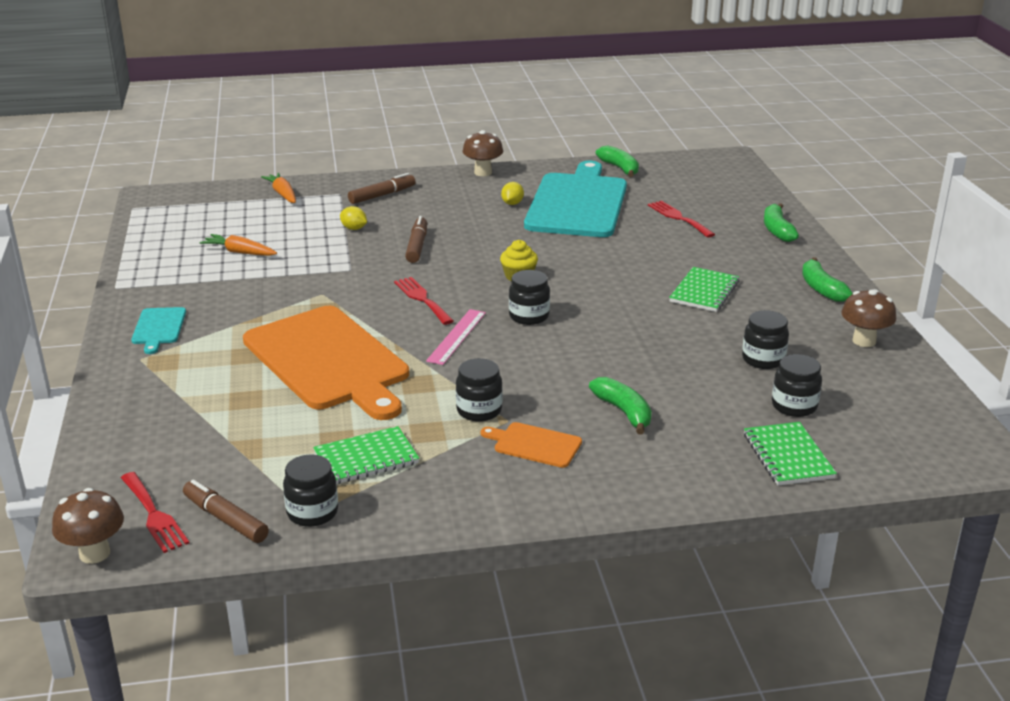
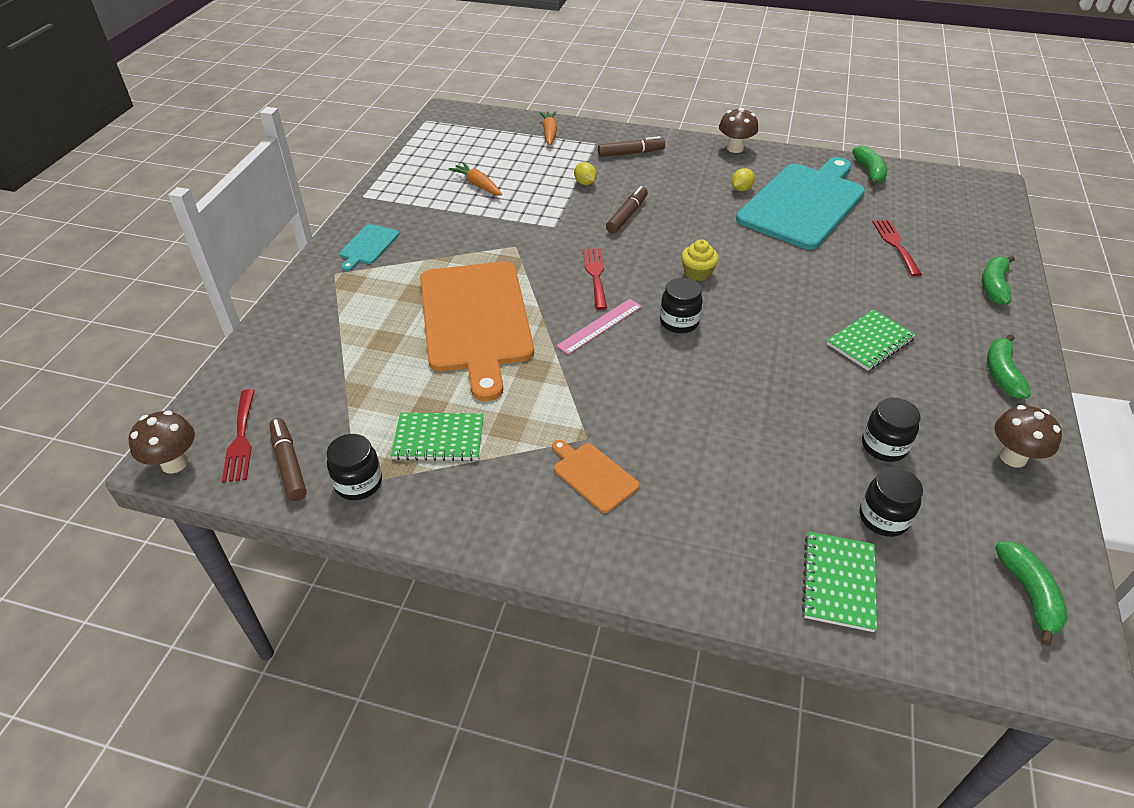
camera: 25 degrees right, 15 degrees up
(479, 410) = (568, 417): black jar -> none
(624, 412) = (701, 465): green banana -> green banana (1029, 594)

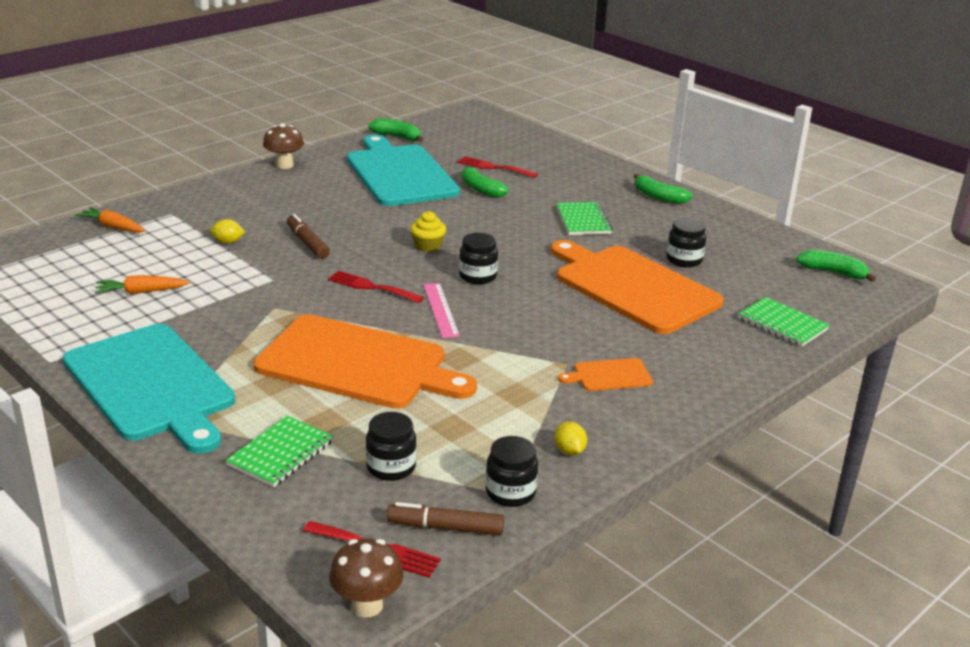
camera: 60 degrees left, 15 degrees down
(368, 246) = (151, 385): turquoise cutting board -> turquoise cutting board, size x2.37
(439, 438) = (496, 433): green notebook -> green notebook (281, 453)
(631, 153) = (216, 206): brown marker -> none
(741, 189) = (345, 186): yellow lemon -> yellow lemon (569, 451)
(778, 428) = (632, 287): none -> orange cutting board
(883, 518) = (743, 287): black jar -> black jar (391, 467)
(994, 286) = (576, 160): green banana -> green banana (480, 189)
(1013, 457) = (730, 228): brown mushroom -> none

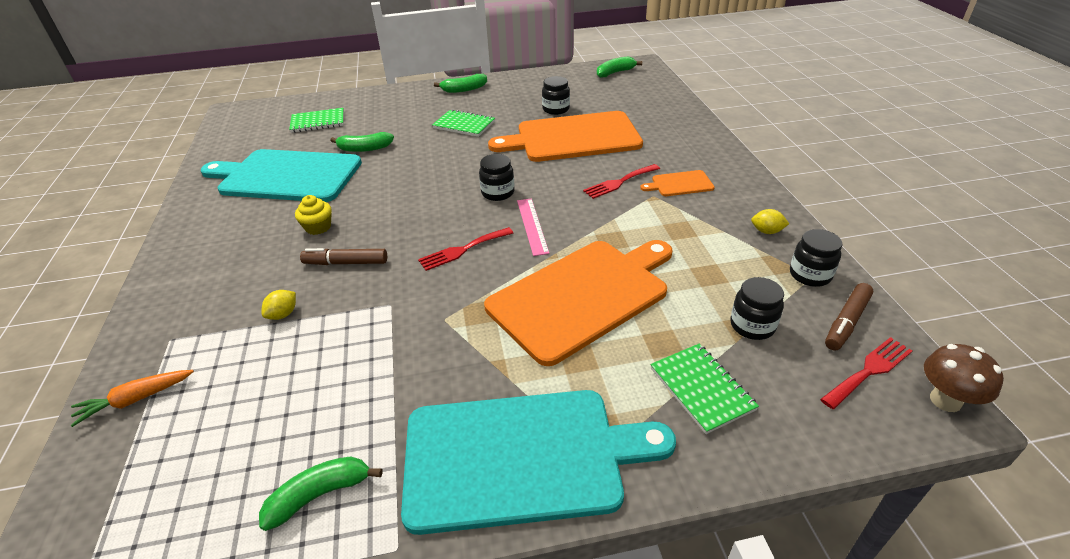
camera: 55 degrees left, 10 degrees up
(141, 292) = (316, 413): orange carrot -> none
(284, 165) = (177, 232): brown mushroom -> none
(397, 137) = (220, 157): green banana -> green banana (320, 495)
(428, 246) = (425, 200): yellow cupcake -> yellow cupcake (318, 227)
(441, 310) = (532, 226): pink ruler -> pink ruler turned 60 degrees clockwise
(493, 167) = (338, 132): red fork -> red fork (619, 182)
(609, 375) = (680, 184): orange cutting board -> orange cutting board turned 60 degrees clockwise
(782, 324) = (660, 106): green notebook -> green notebook (318, 122)

